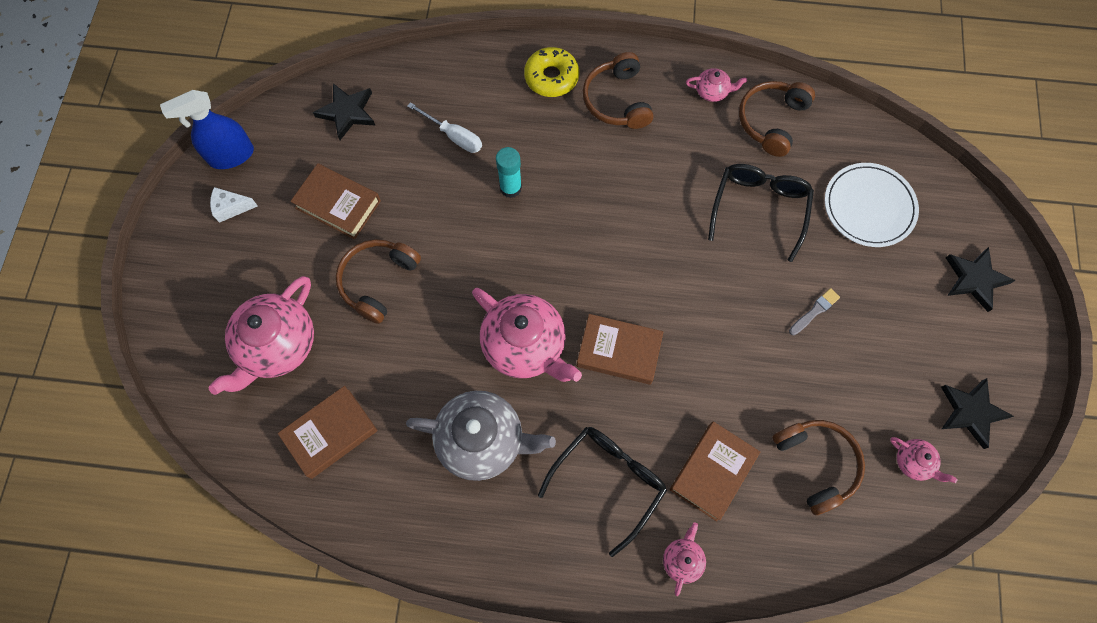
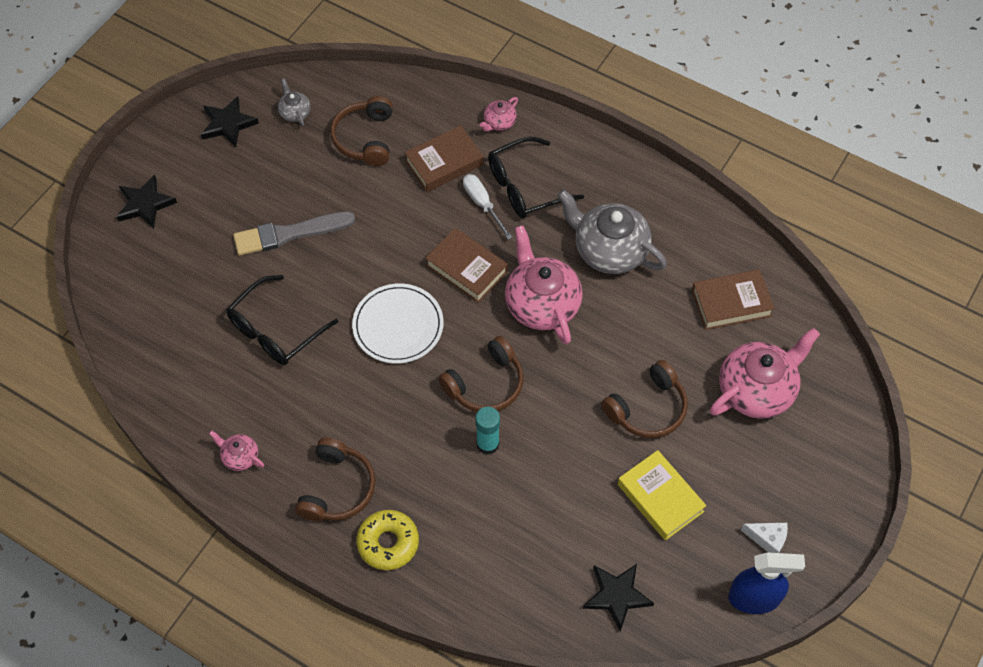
camera: 155 degrees left, 10 degrees down
(338, 204) = (660, 498): brown book -> yellow book
(454, 136) = (518, 521): white screwdriver -> white screwdriver (482, 204)
(771, 121) = (206, 403): brown headphones -> brown headphones (486, 384)
(814, 311) = (290, 234): grey brush -> grey brush, size x2.07
(869, 206) = (181, 292): white plate -> white plate (398, 325)
(913, 462) = (295, 112): pink teapot -> grey teapot

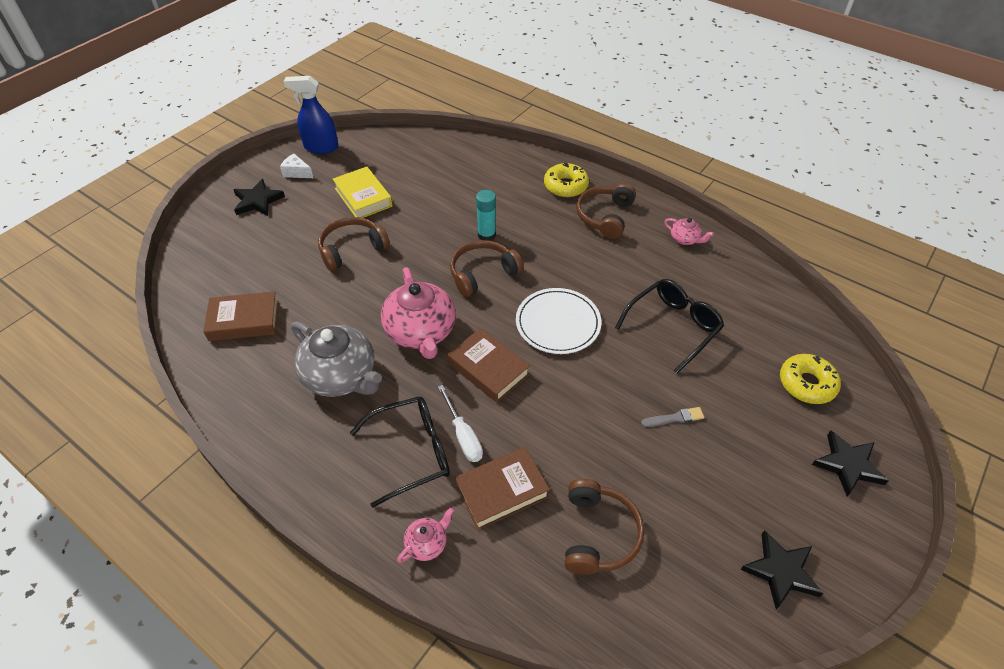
camera: 175 degrees left, 10 degrees down
(154, 276) = (806, 384): none -> yellow donut
(290, 234) = (674, 418): grey brush -> grey brush, size x0.48
(295, 112) = (695, 583): grey teapot -> none
(617, 596) = (411, 153): black star -> black star (258, 201)
(757, 390) = (257, 255): pink teapot -> none

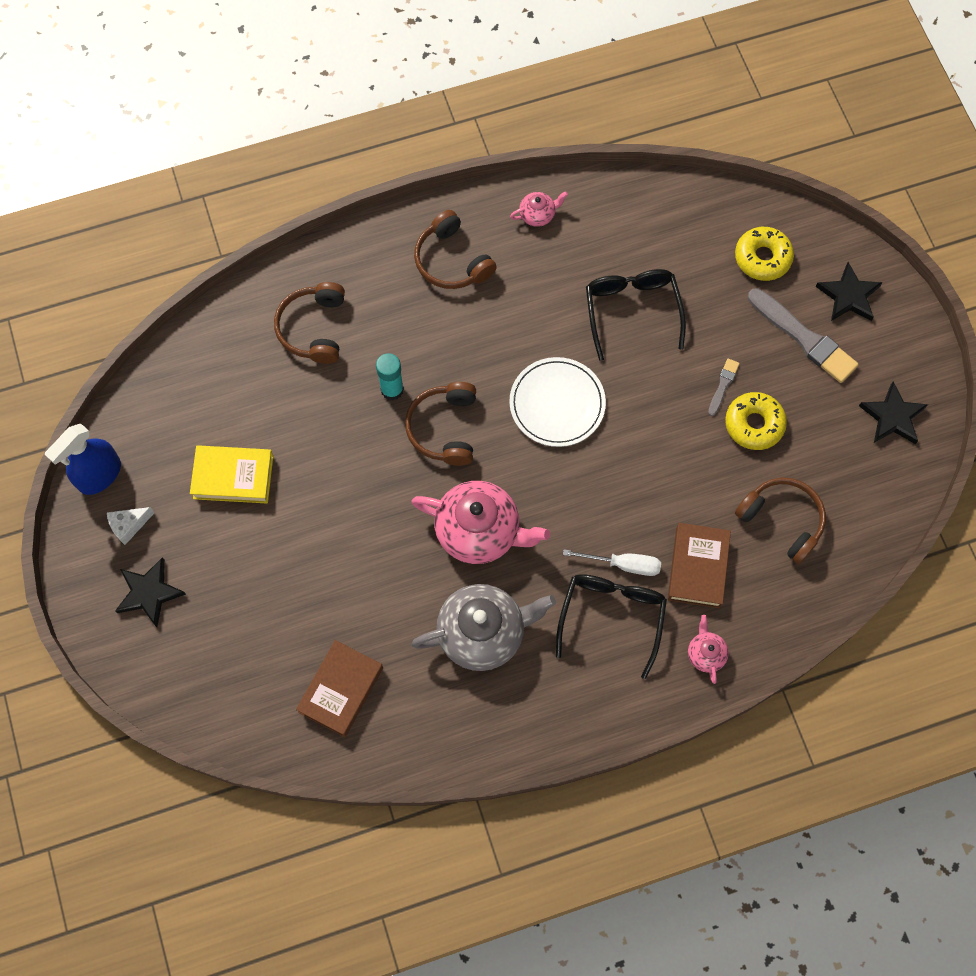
camera: 55 degrees left, 20 degrees up
(352, 249) = (311, 533): brown headphones -> brown headphones (313, 328)
(488, 369) = (566, 499): brown book -> none
(565, 186) = (377, 264): yellow donut -> yellow donut (754, 424)
(774, 452) = (803, 337): none -> grey brush

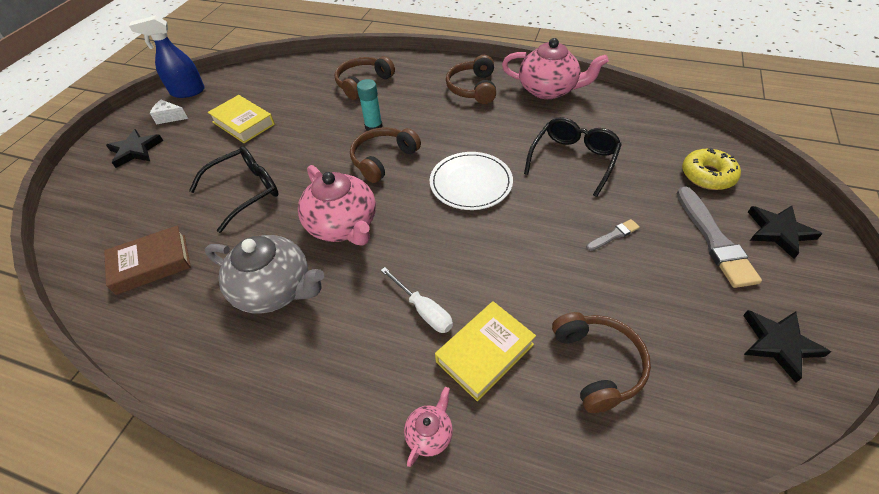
camera: 40 degrees right, 20 degrees down
(538, 214) = (548, 90): pink teapot -> pink teapot, size x2.15
(612, 616) = (377, 343): black glasses -> black glasses (246, 191)
(697, 567) = (485, 353): brown book -> yellow book
(754, 424) = (623, 275): yellow donut -> none

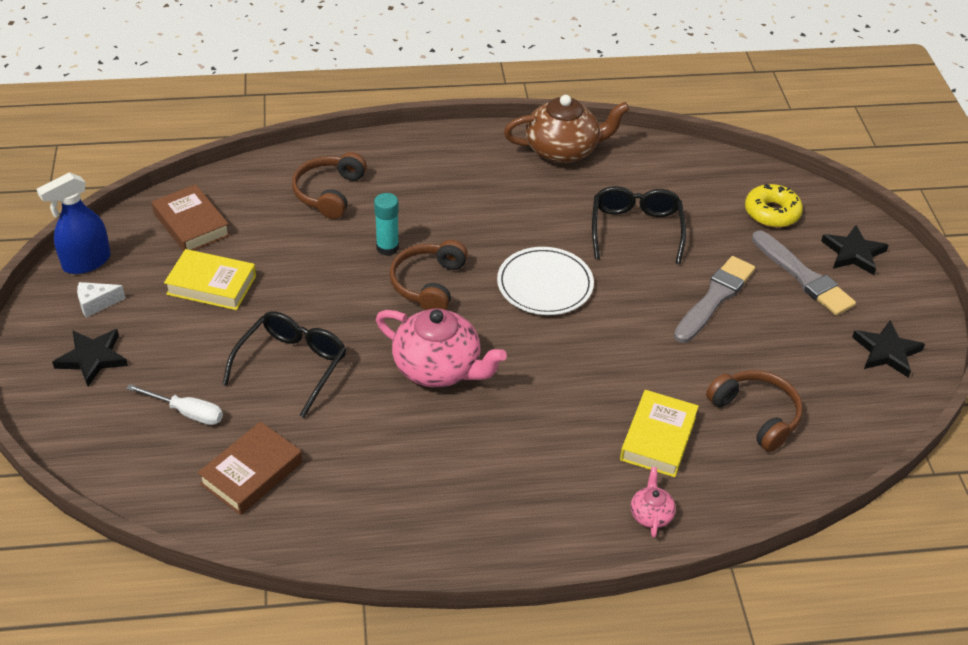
camera: 30 degrees left, 5 degrees down
(264, 84) = (191, 224): none -> brown book
(275, 289) = (416, 452): grey teapot -> none
(423, 310) = (580, 422): white screwdriver -> white screwdriver (187, 412)
(473, 88) = (473, 168): brown headphones -> none
(548, 90) = (563, 150): pink teapot -> brown teapot
(613, 235) = (714, 298): grey brush -> grey brush, size x2.07

